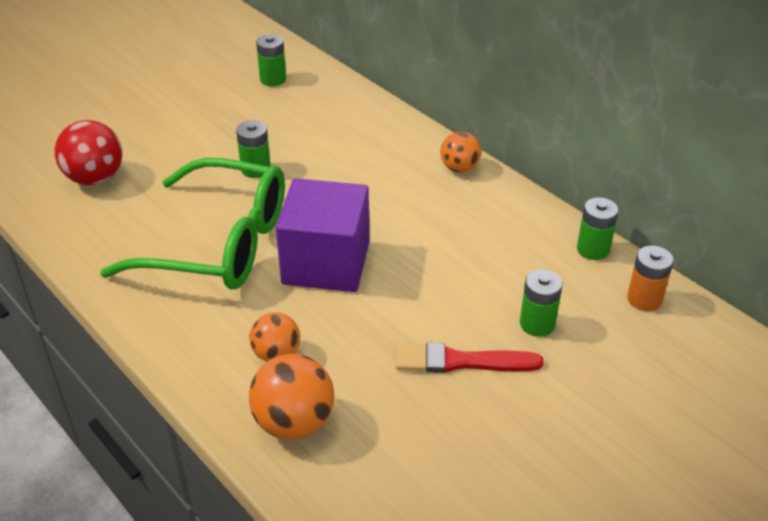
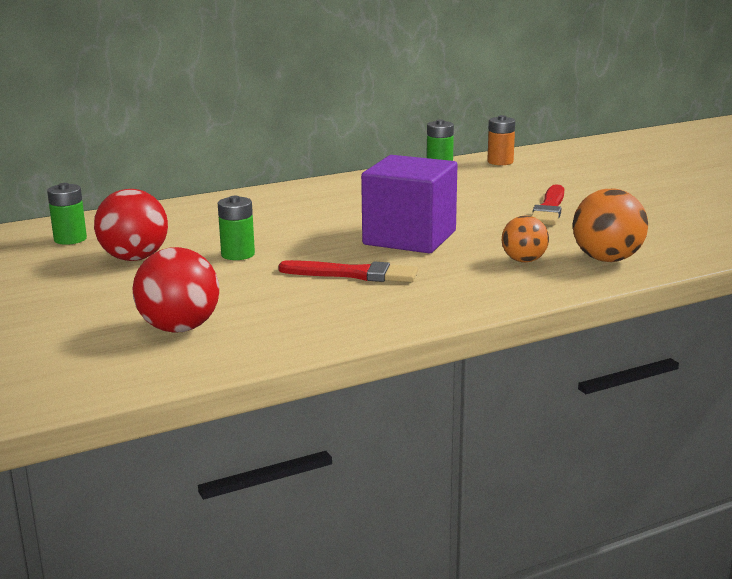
camera: 75 degrees left, 20 degrees down
(219, 243) = (353, 274): green glasses -> red brush
(236, 120) = (134, 258): none -> red ball
(459, 168) = (306, 188): orange ball -> none
(537, 324) = (515, 187): green battery -> none

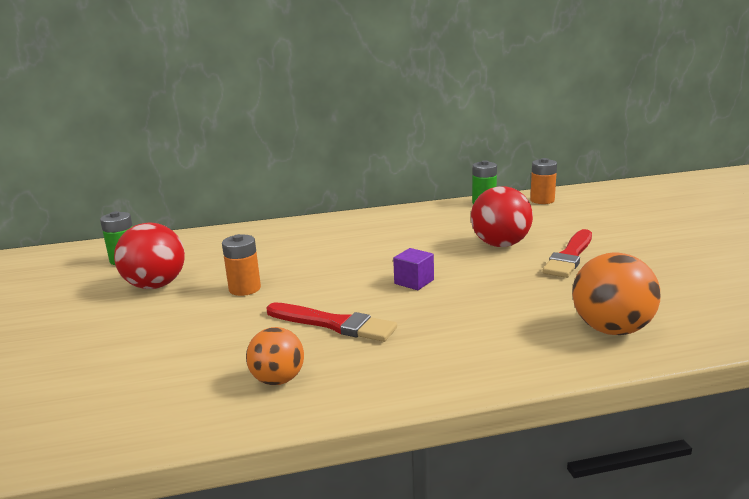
camera: 15 degrees right, 0 degrees up
(179, 328) = (120, 380): red ball -> red ball (500, 244)
(238, 254) = (245, 289): green battery -> orange battery
(409, 238) = (414, 282): purple cube -> purple cube, size x0.40
(524, 260) = (517, 322): orange ball -> orange ball (278, 380)

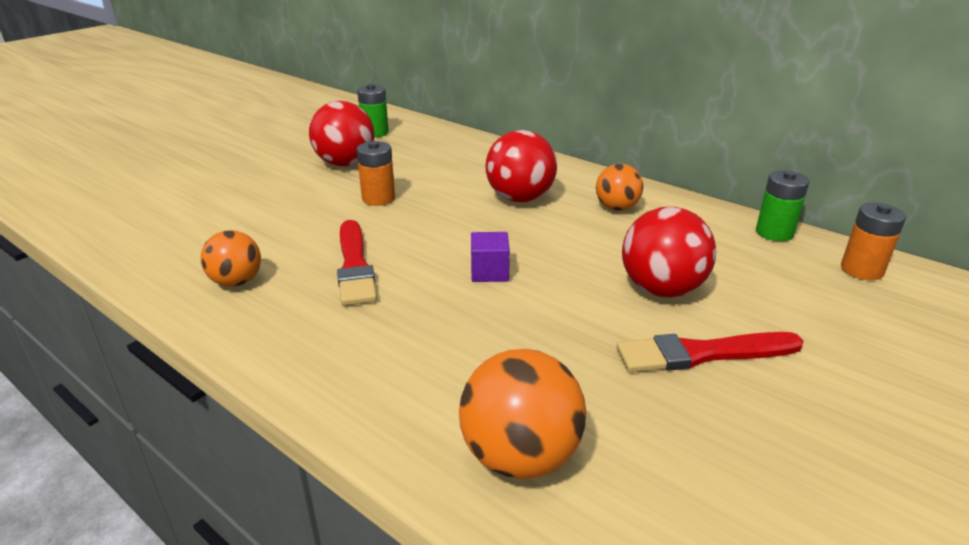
camera: 50 degrees right, 10 degrees up
(336, 245) = (520, 198): none -> red ball
(396, 225) = (616, 208): none -> orange ball

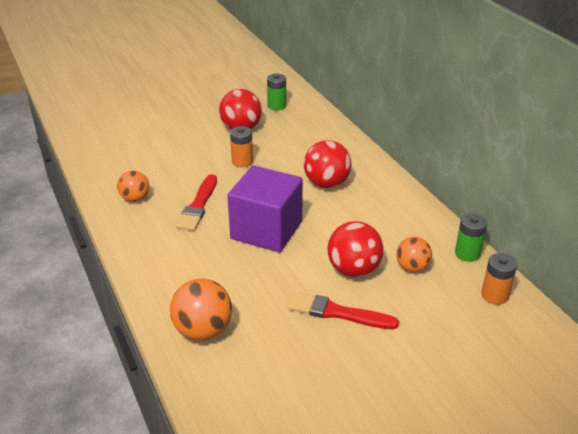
camera: 25 degrees right, 5 degrees up
(489, 272) = (266, 230): purple cube -> purple cube, size x2.49
(616, 208) = (381, 207): orange ball -> orange ball (412, 267)

